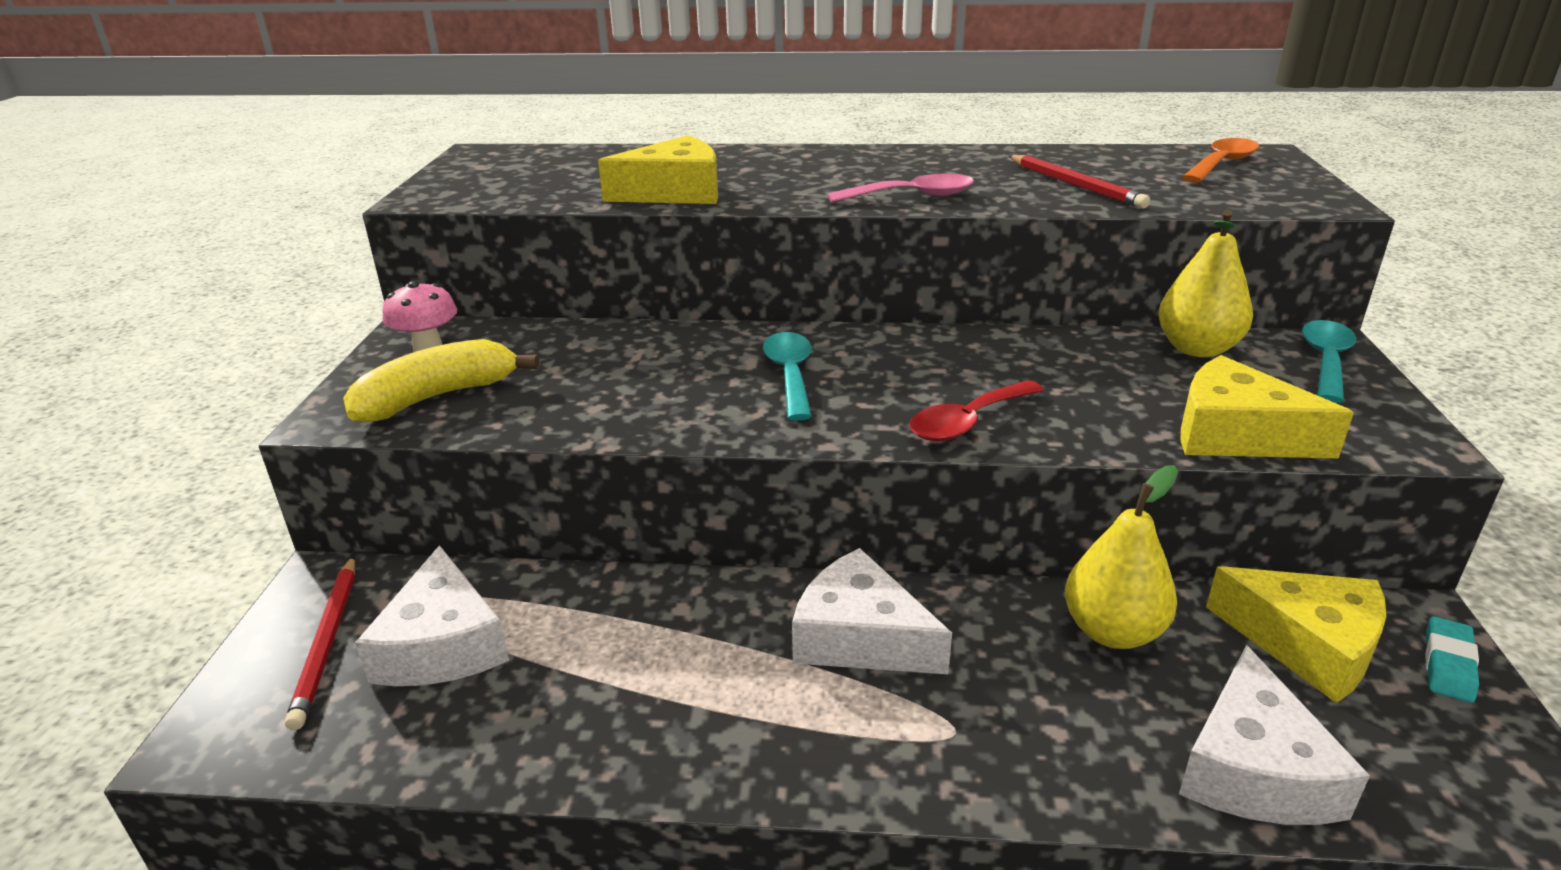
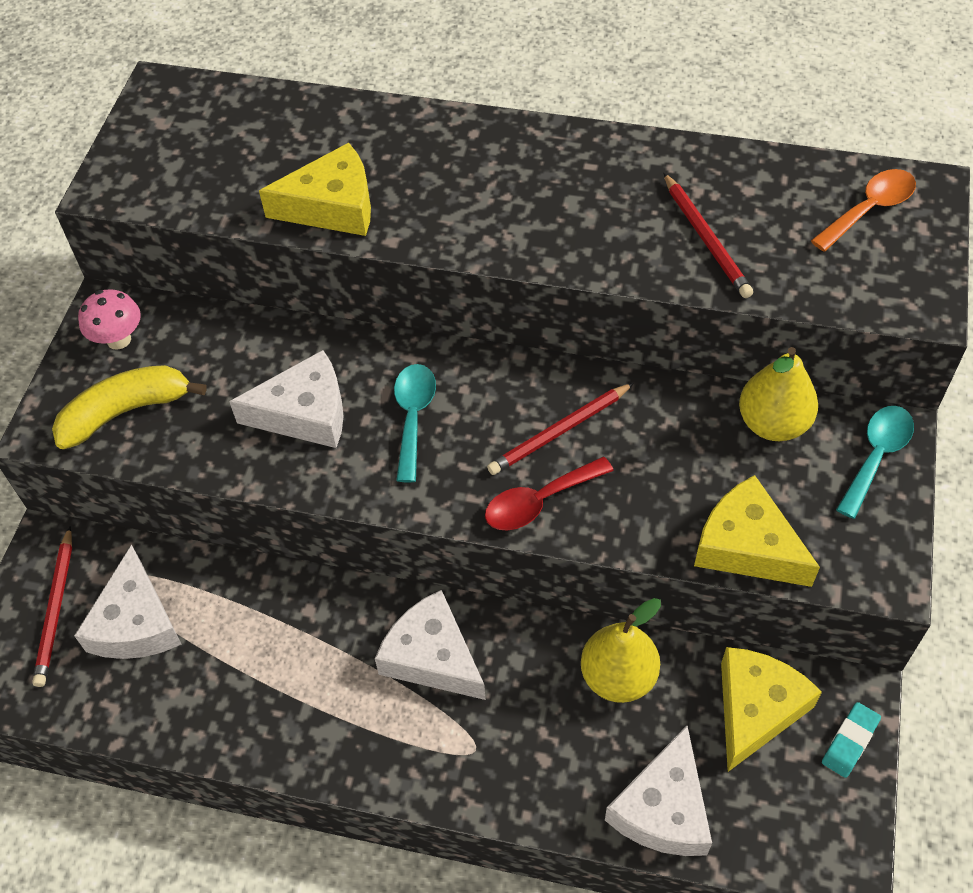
camera: 10 degrees right, 25 degrees up
(660, 382) = (305, 413): none -> white cheese
(912, 196) = (546, 243): pink spoon -> none
(964, 372) = (559, 432): none -> red pencil
(1307, 644) = (756, 709): yellow cheese -> yellow cheese turned 105 degrees counterclockwise

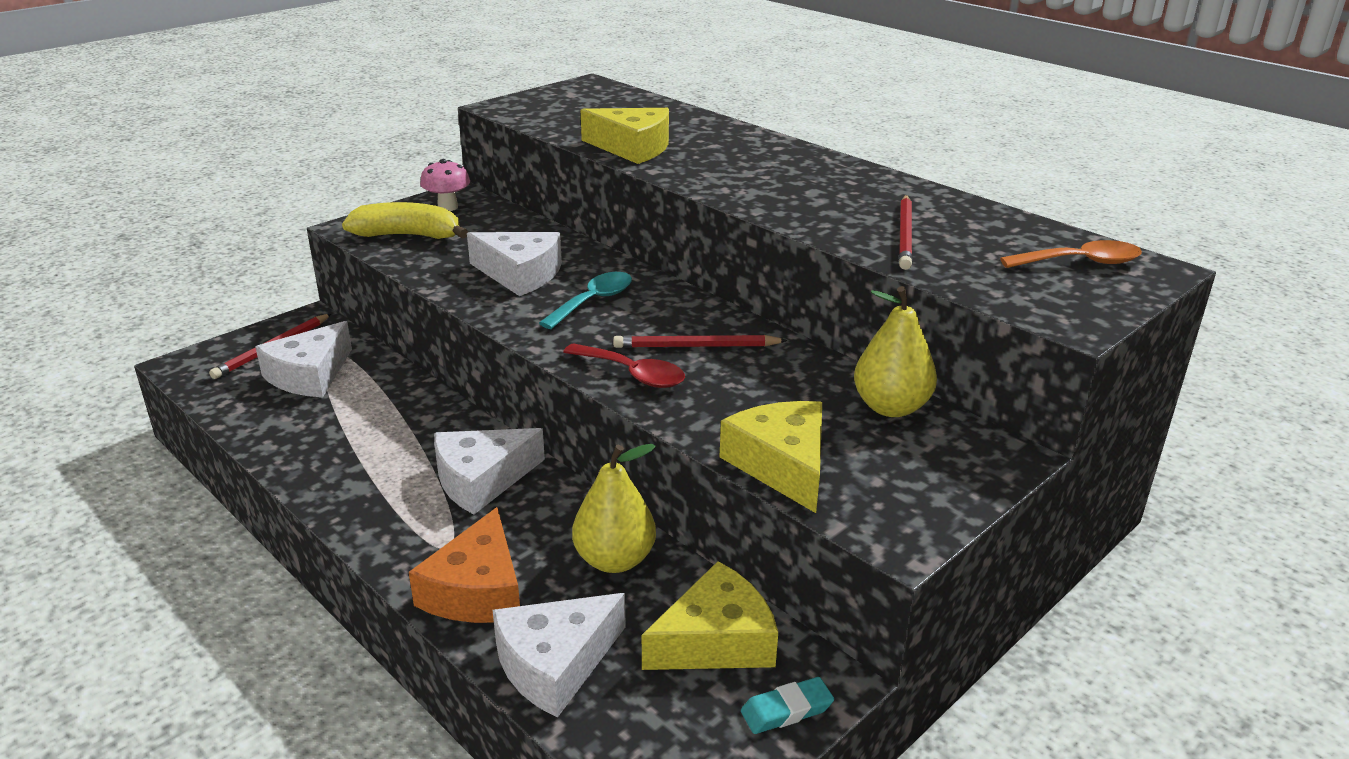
camera: 30 degrees right, 25 degrees down
(432, 656) = (481, 480): white cheese -> white cheese turned 105 degrees counterclockwise
(539, 502) = (633, 374): red spoon -> red spoon turned 150 degrees counterclockwise
(541, 778) = (477, 590): none -> orange cheese
(876, 456) = (974, 461): turquoise spoon -> none

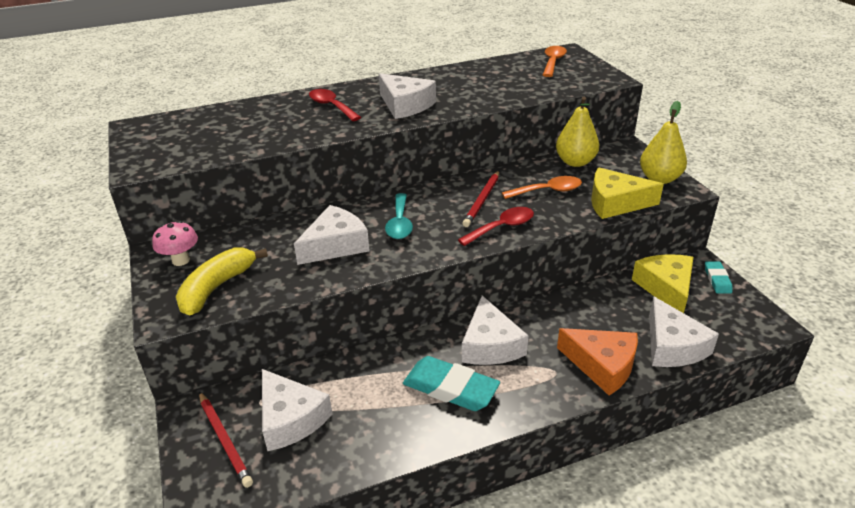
camera: 65 degrees left, 5 degrees up
(386, 466) = (450, 388): none -> turquoise eraser
(593, 301) = (400, 223): turquoise spoon -> turquoise spoon turned 150 degrees counterclockwise
(614, 560) = (592, 307): yellow pear -> yellow pear (659, 179)
(633, 148) = (293, 133): yellow cheese -> none
(726, 150) = (331, 106): none -> red spoon
(768, 395) = (548, 191): none -> orange spoon
(774, 188) = (405, 105): none -> white cheese
(905, 235) = (496, 88): red pencil -> none

